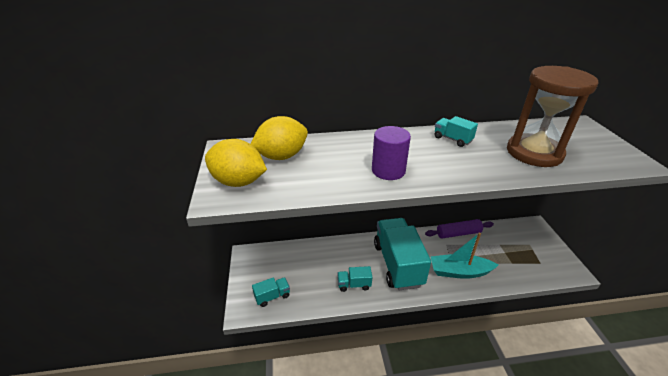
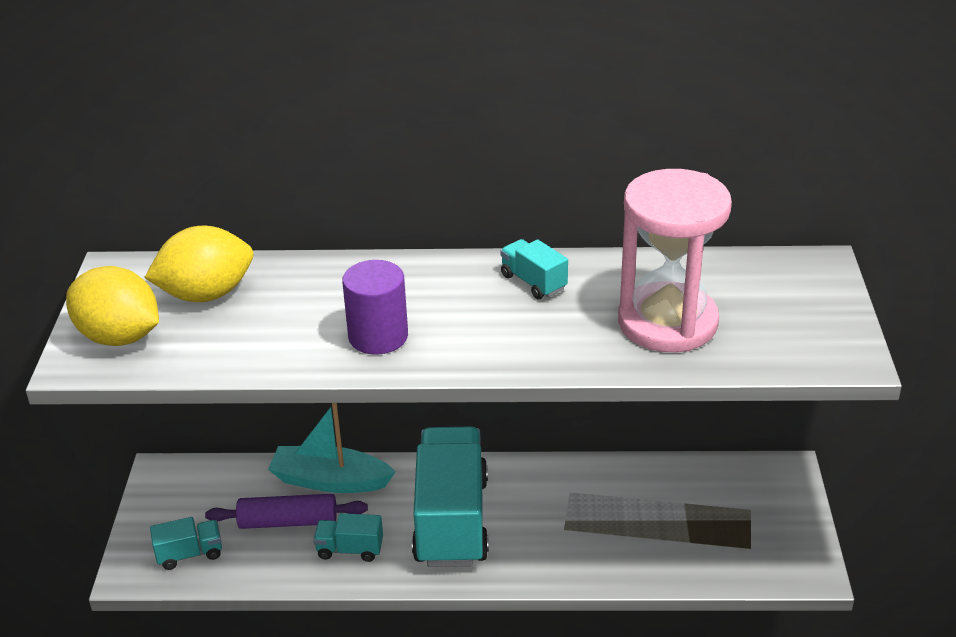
camera: 10 degrees right, 0 degrees up
(458, 233) = (607, 472): purple rolling pin -> purple rolling pin (288, 521)
(459, 272) = (570, 547): turquoise boat -> turquoise boat (330, 481)
(534, 153) = (667, 322): brown hourglass -> pink hourglass

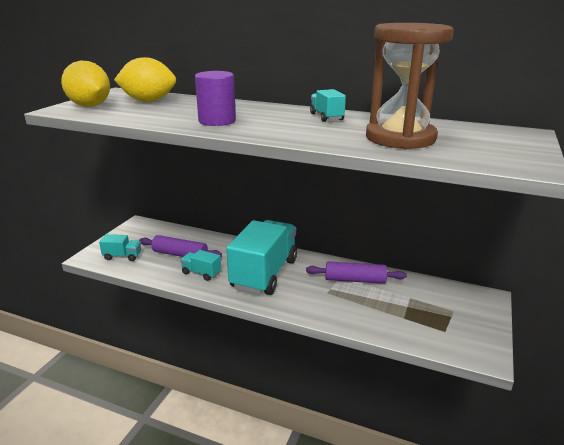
camera: 20 degrees right, 10 degrees down
(330, 481) = (214, 243): turquoise boat -> none
(594, 493) = (355, 280): none -> purple rolling pin
(667, 322) = (400, 138): pink hourglass -> brown hourglass

